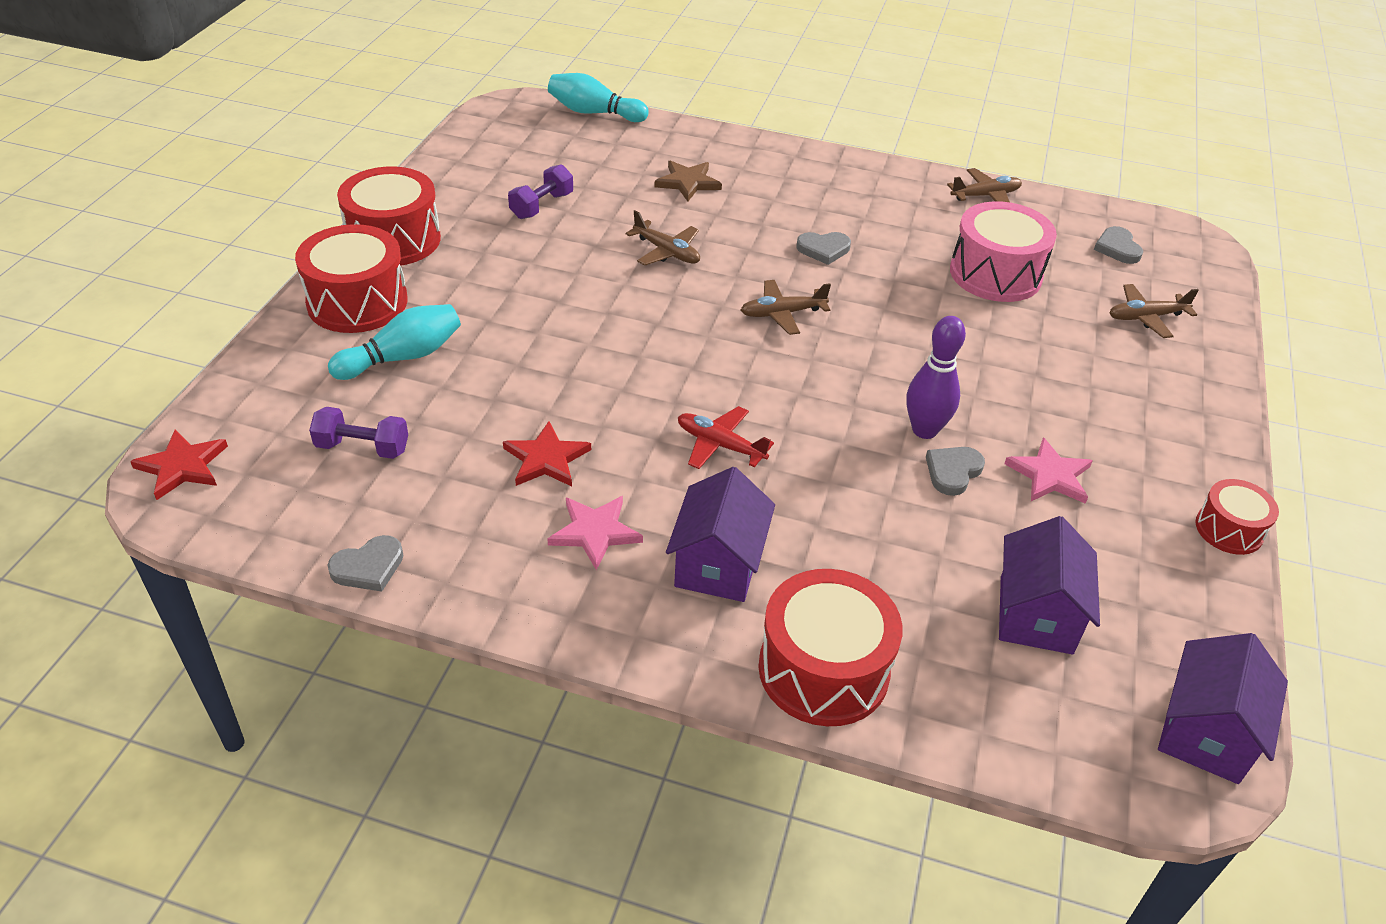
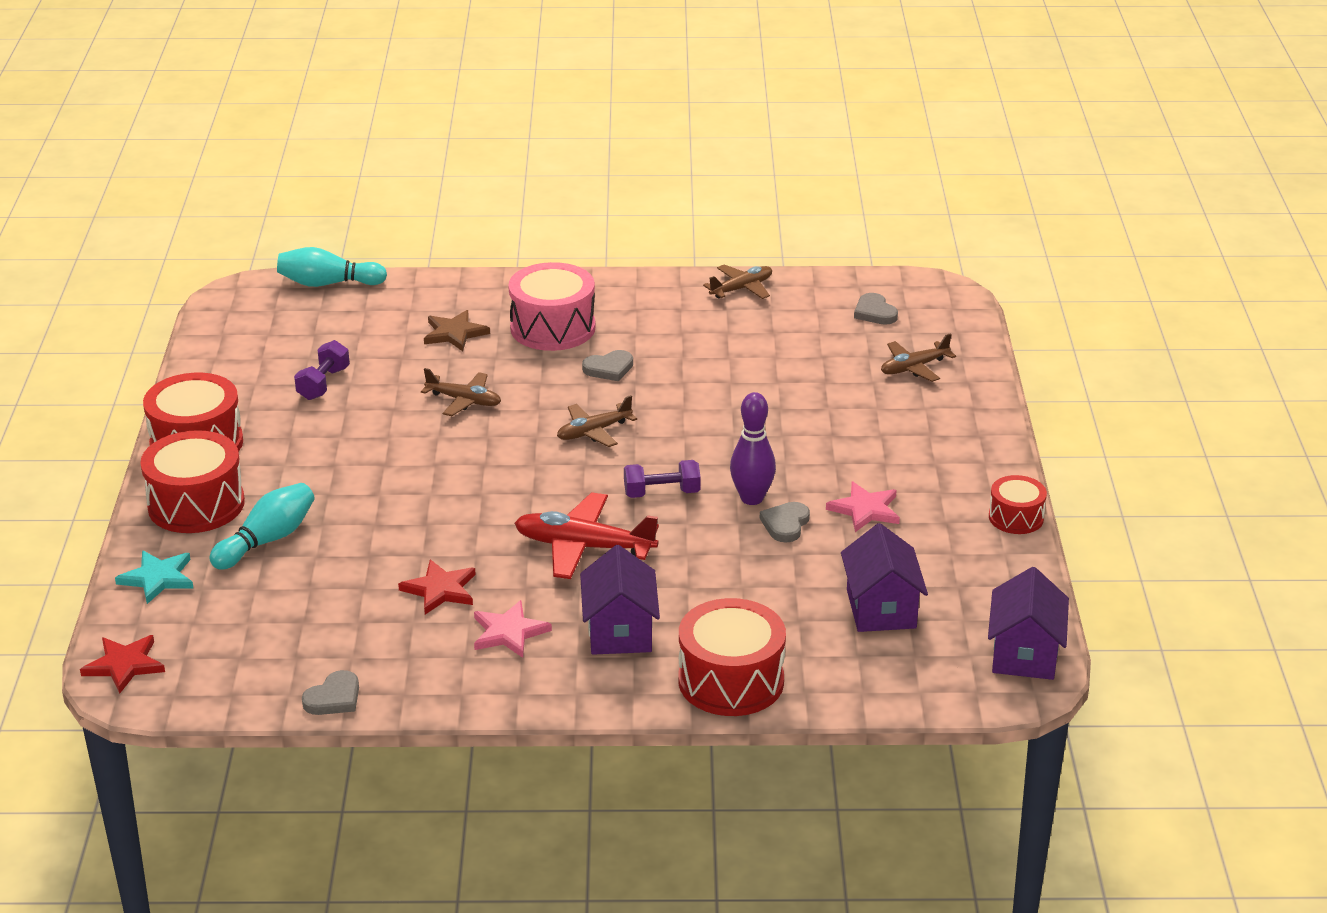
camera: 15 degrees left, 10 degrees down
(274, 373) = (158, 578): none -> turquoise star
(362, 448) = (275, 617): purple dumbbell -> purple dumbbell (662, 493)
(720, 445) = (584, 547): red plane -> red plane, size x1.60
(995, 274) = (772, 358): pink drum -> pink drum (553, 328)

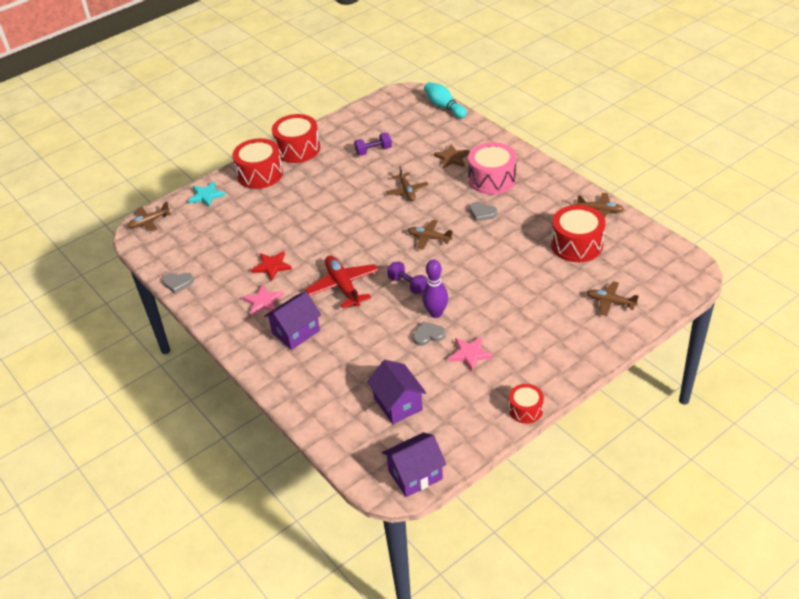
camera: 55 degrees right, 10 degrees up
(124, 665) = (149, 222): red star -> brown plane
(267, 540) = (256, 204): turquoise bowling pin -> none
(731, 681) = (295, 386): red drum -> red drum (576, 245)
(874, 312) = (641, 262): grey heart -> none
(881, 609) = (398, 404): purple house -> purple house turned 75 degrees counterclockwise

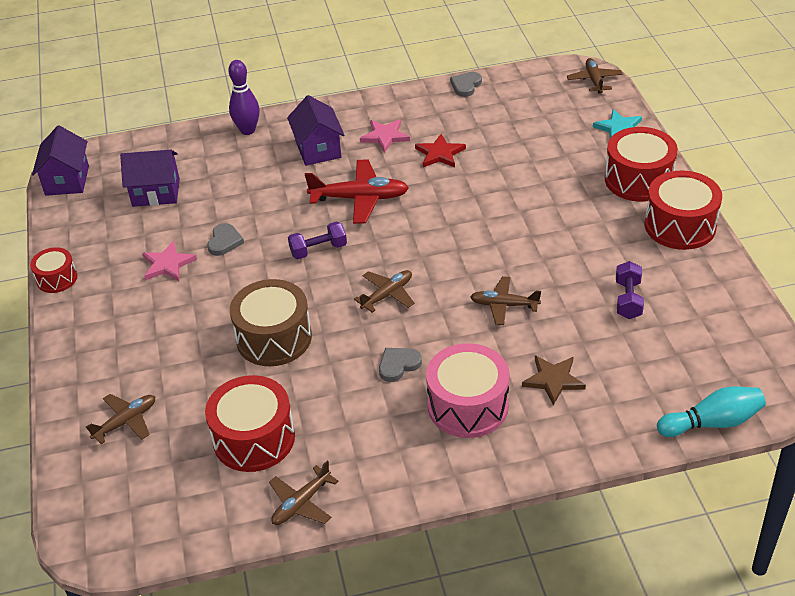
camera: 115 degrees right, 0 degrees up
(436, 313) = (252, 258): purple bowling pin -> purple bowling pin (247, 130)
(498, 270) = (274, 338): none -> brown drum

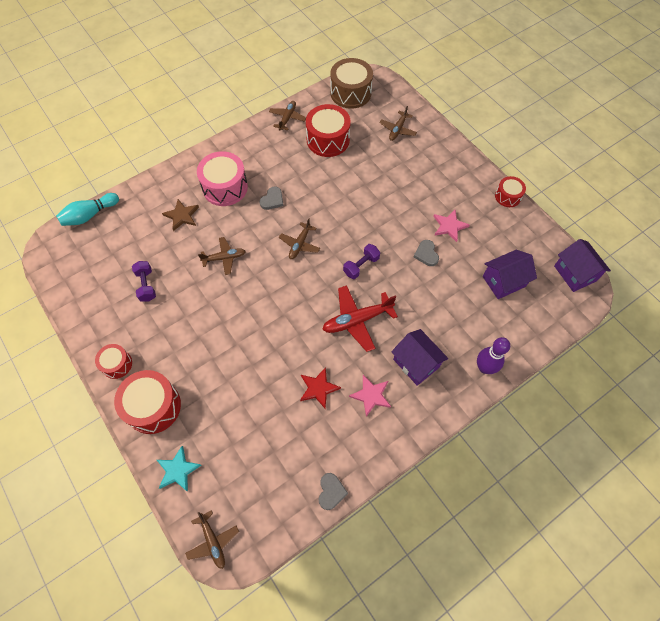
camera: 155 degrees right, 20 degrees up
(274, 338) = (351, 196): brown drum -> brown drum (350, 93)
(680, 225) = (117, 364): red drum -> red drum, size x0.57

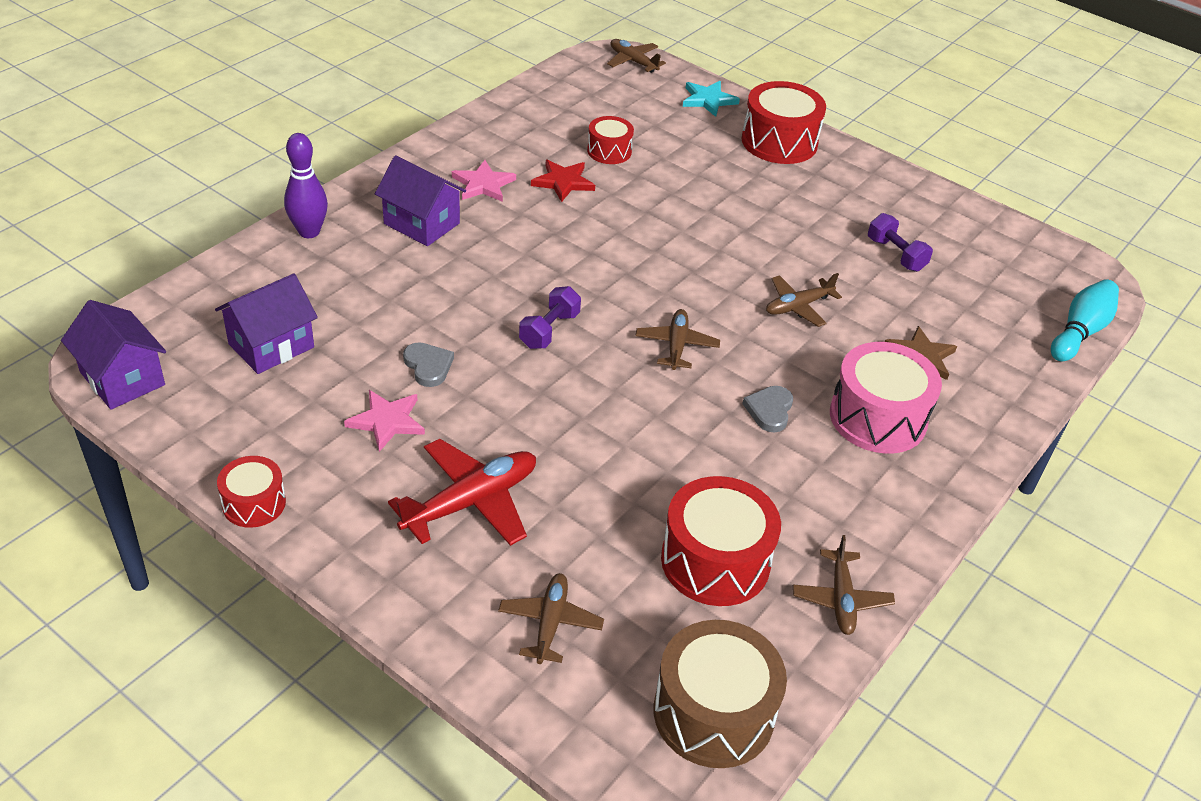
camera: 160 degrees right, 20 degrees down
(117, 364) = (861, 171): red drum -> red drum (609, 151)
(331, 491) = (510, 104): grey heart -> none
(357, 320) = (531, 259): red plane -> red plane (471, 502)

